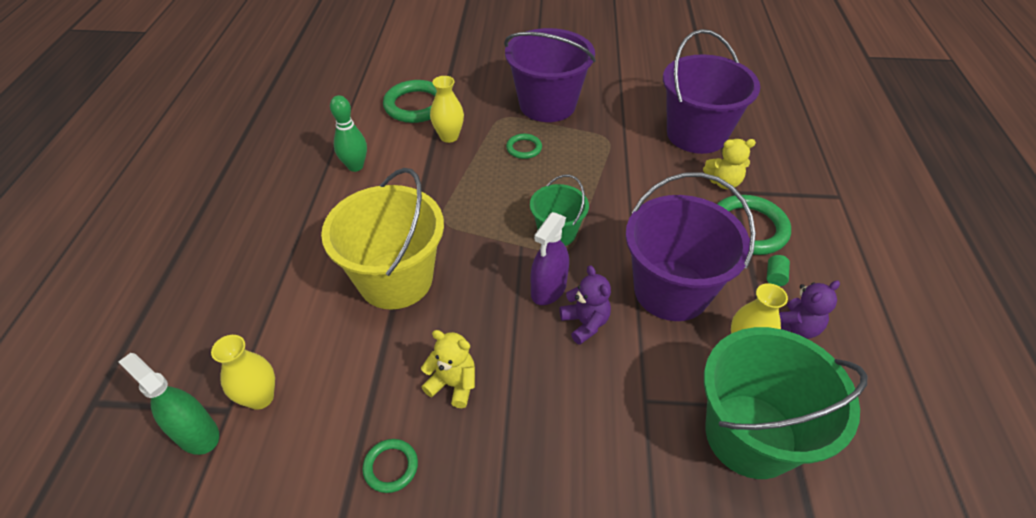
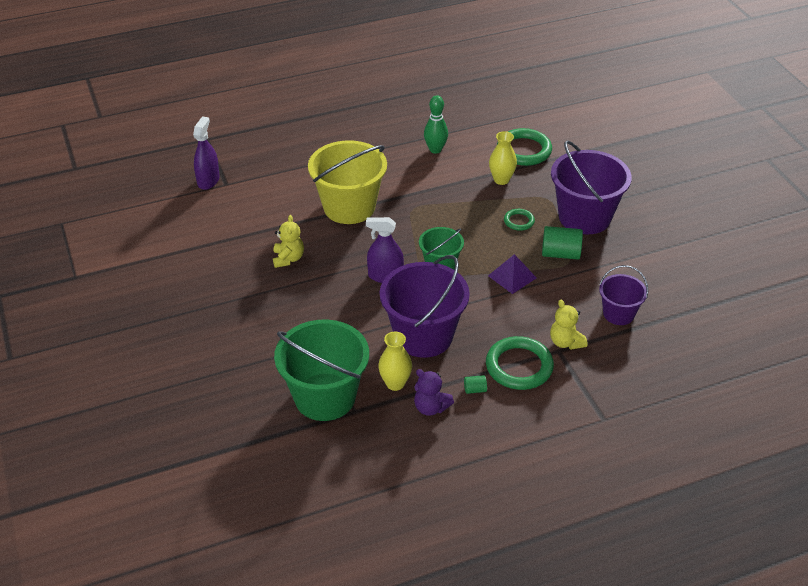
camera: 65 degrees right, 5 degrees down
(197, 434) = (208, 180): green spray bottle -> purple spray bottle
(260, 397) = (239, 191): yellow vase -> none
(391, 467) = (226, 254): green ring -> none
(585, 323) = (367, 301): purple teddy bear -> none
(591, 139) = (560, 254): none -> green cylinder
(607, 184) = (512, 276): none -> purple pyramid
(696, 134) = (618, 314): purple bucket -> purple bucket, size x0.55

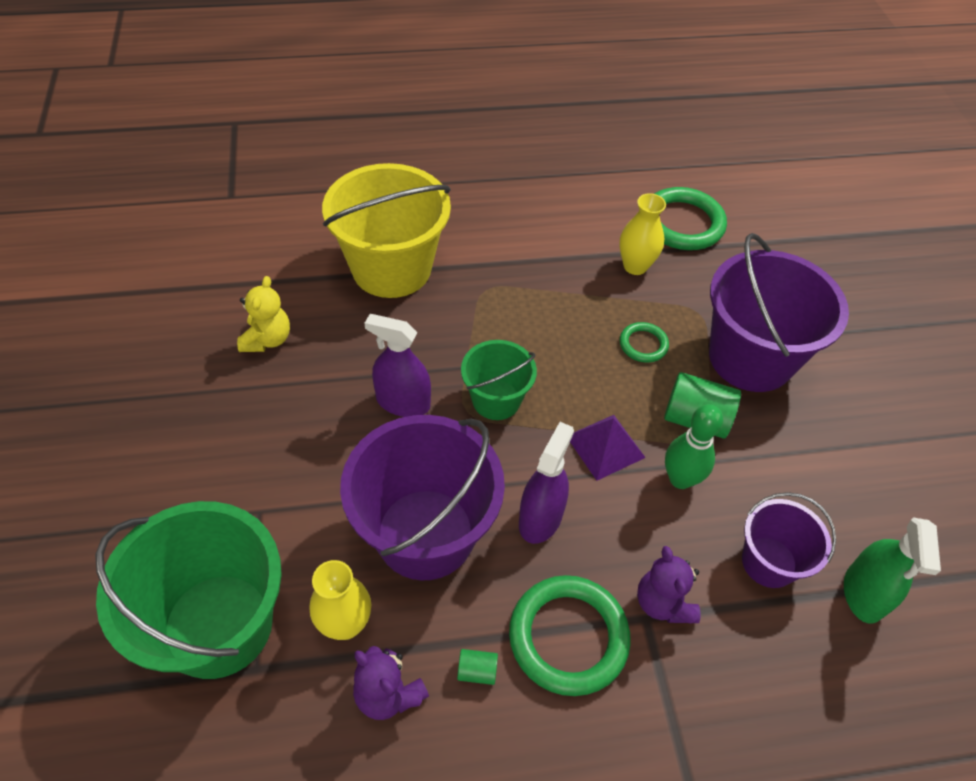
camera: 10 degrees right, 10 degrees up
(208, 180) = (208, 186): purple spray bottle -> purple spray bottle (540, 518)
(435, 150) = (550, 198): green bowling pin -> green bowling pin (680, 479)
(566, 342) = (663, 603): yellow teddy bear -> purple teddy bear
(672, 318) = (863, 593): none -> green spray bottle

